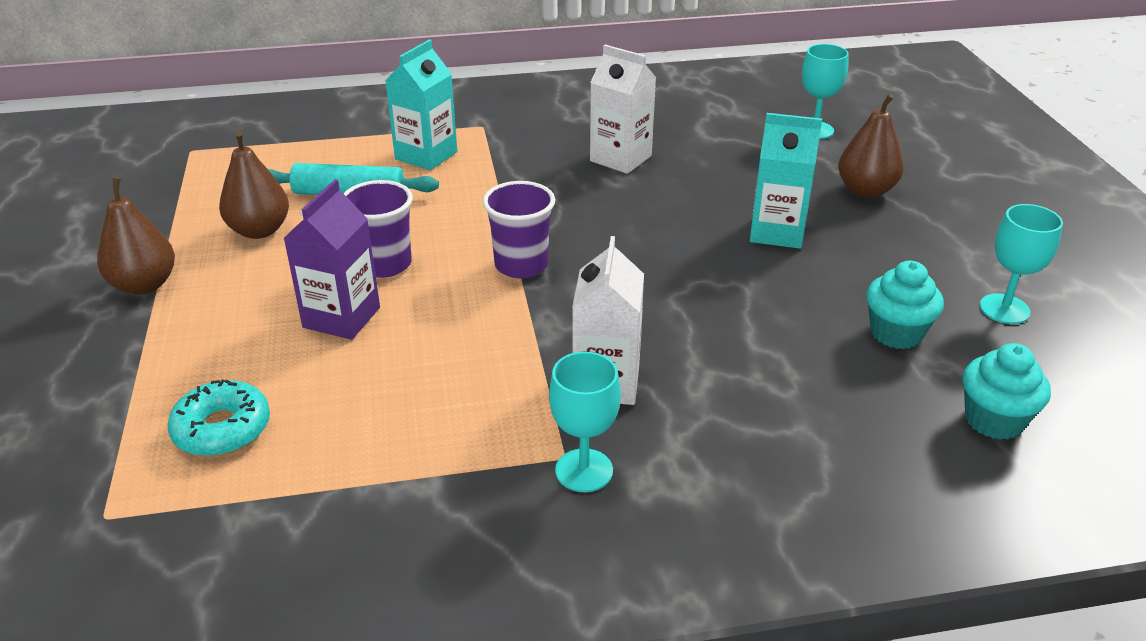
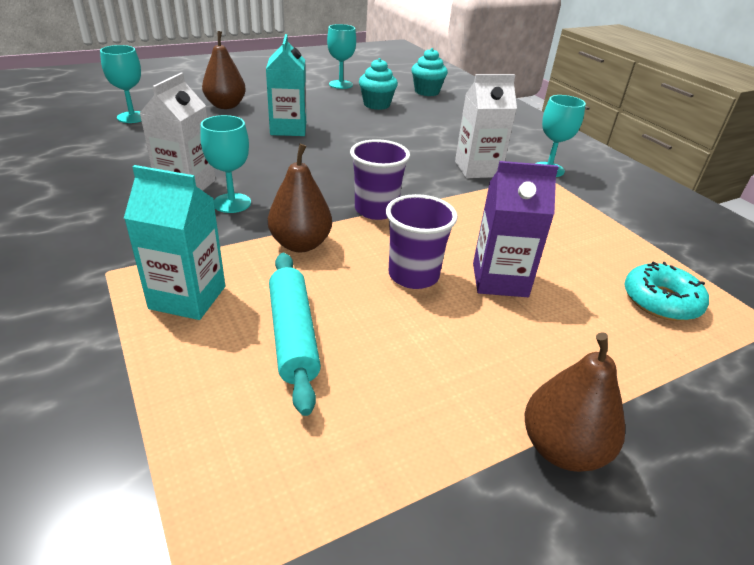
camera: 110 degrees left, 0 degrees up
(259, 230) = (401, 386): brown pear -> brown pear (300, 244)
(572, 180) = (232, 203): none -> turquoise goblet

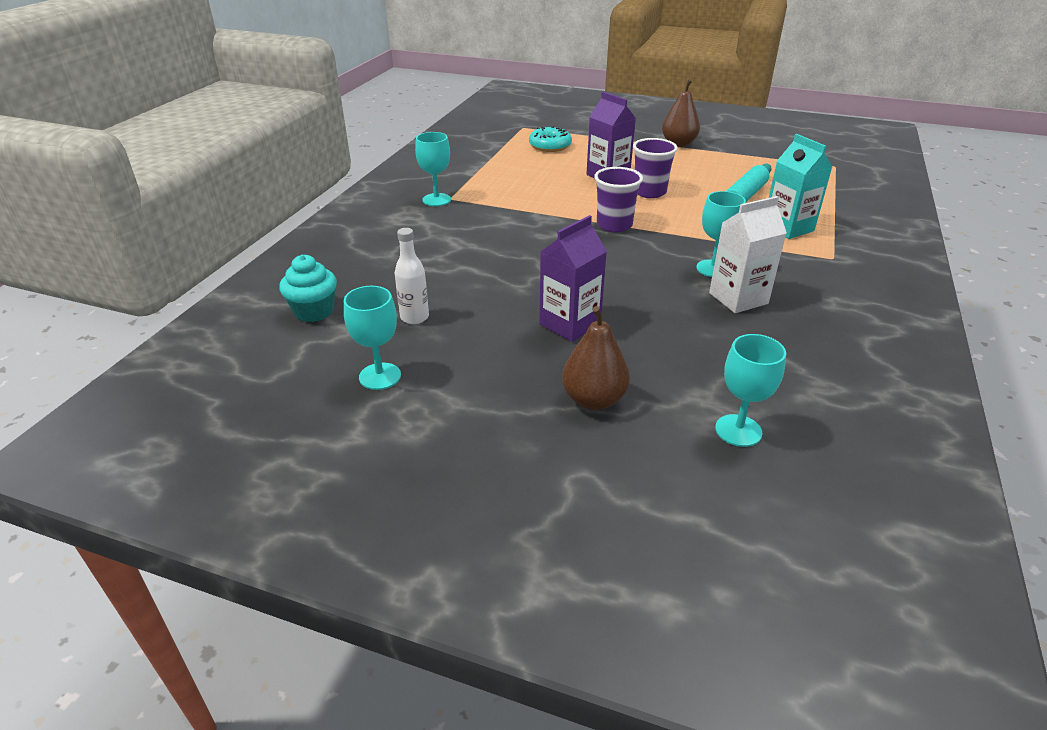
camera: 130 degrees left, 0 degrees up
(288, 129) = (570, 324): turquoise carton -> purple carton
(300, 244) = (694, 227): brown pear -> none
(376, 105) = (414, 317): turquoise cupcake -> white bottle
(477, 169) = (485, 219): white carton -> none

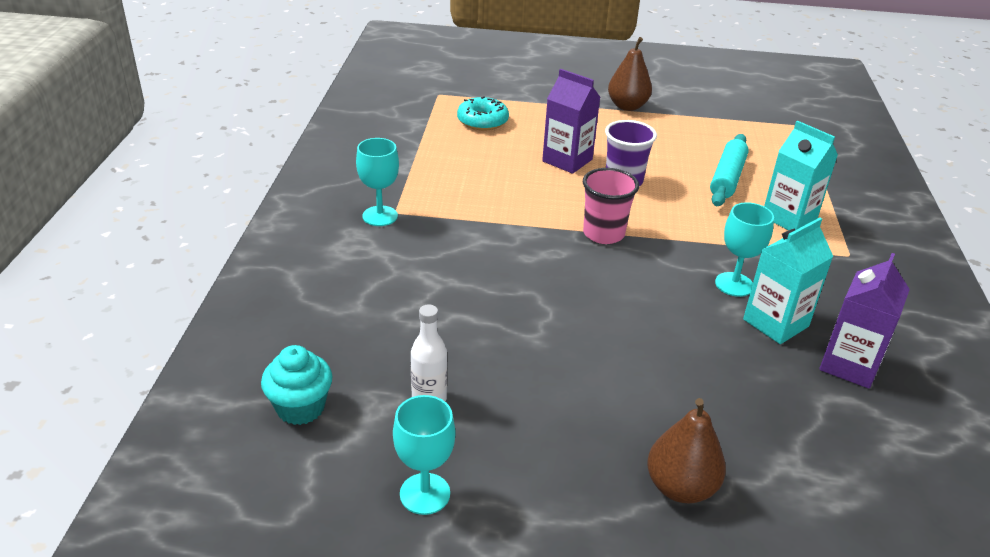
camera: 15 degrees left, 0 degrees up
(570, 324) = (612, 384): purple carton -> purple carton (849, 365)
(614, 225) = (603, 234): purple cup -> pink cup
(738, 298) = (775, 323): white carton -> turquoise carton
(738, 430) = (844, 503): turquoise goblet -> none

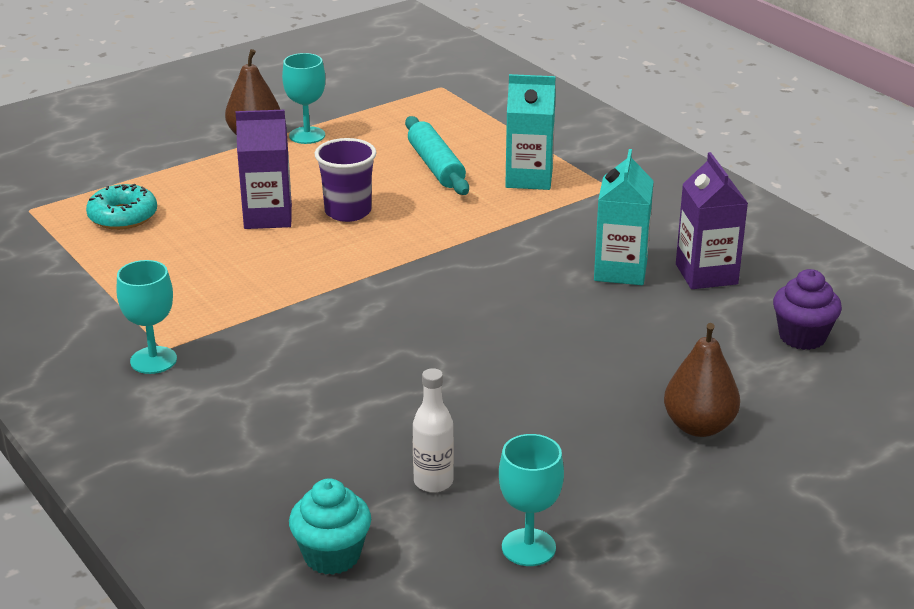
camera: 40 degrees left, 5 degrees down
(603, 234) = (393, 268): pink cup -> none
(734, 284) = (554, 256): turquoise goblet -> turquoise goblet (307, 135)
(876, 468) = (802, 337): none -> purple cupcake

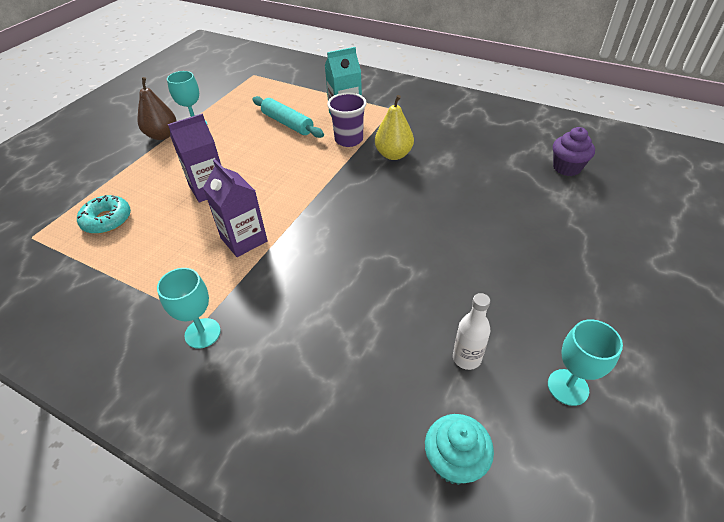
camera: 25 degrees left, 15 degrees up
(348, 212) = (257, 169): purple cup -> purple cup (349, 140)
(553, 247) = (393, 155): none -> yellow pear
(620, 270) = (441, 158): turquoise carton -> none
(699, 426) = (573, 247): brown pear -> none
(706, 274) = (486, 145): purple carton -> purple carton (244, 239)

